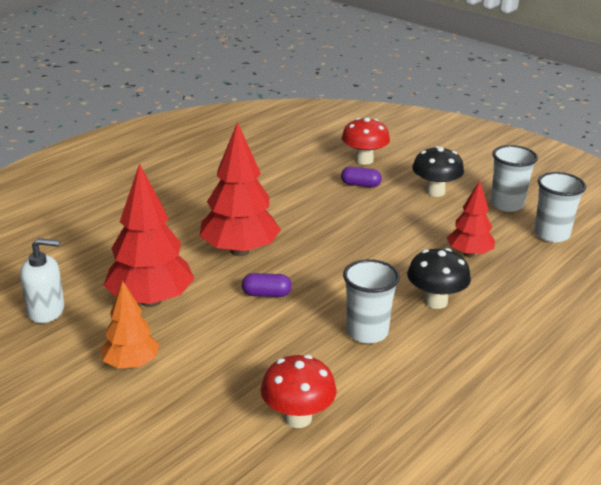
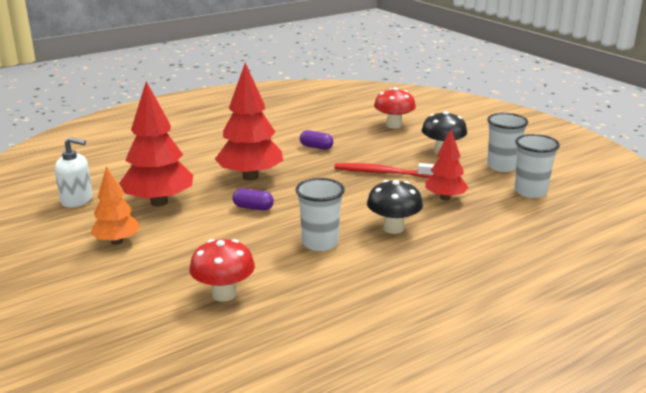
camera: 15 degrees right, 5 degrees down
(360, 185) = (379, 142): purple capsule -> purple capsule (316, 147)
(385, 228) = (382, 173): none -> red toothbrush

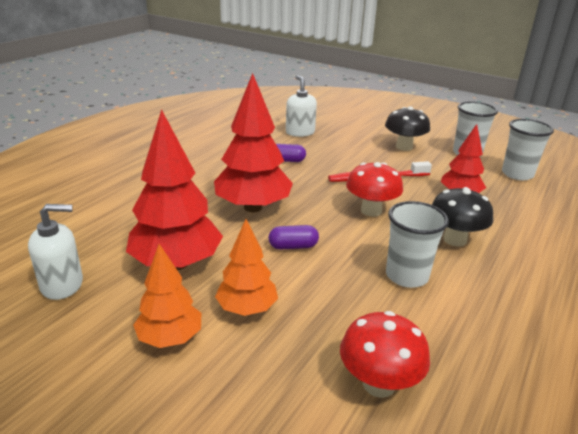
camera: 25 degrees left, 5 degrees up
(180, 237) = (247, 309): none -> orange tree
(355, 126) = (300, 132): none -> white soap dispenser
(393, 125) = (334, 127): red mushroom -> red mushroom (371, 211)

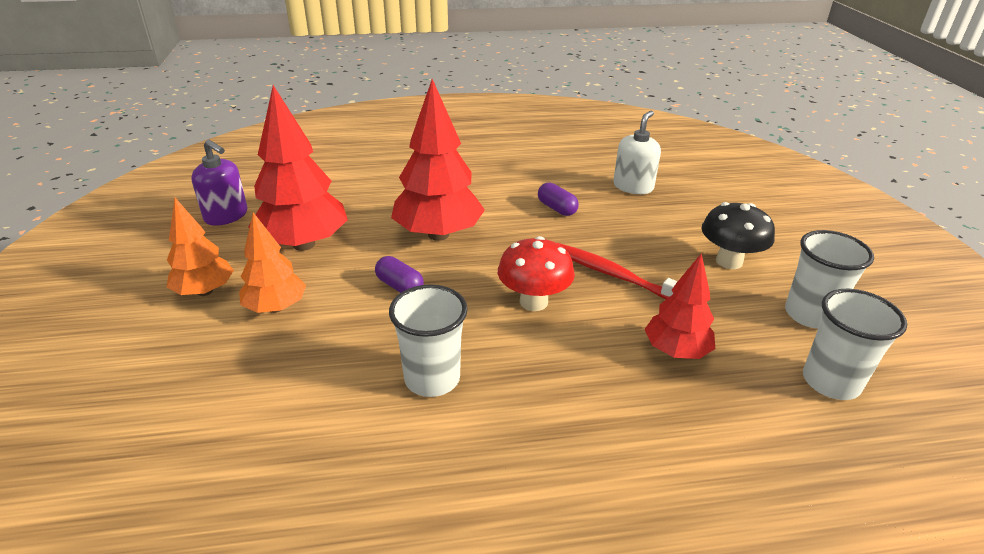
camera: 50 degrees right, 5 degrees up
(62, 285) = (226, 216): white soap dispenser -> purple soap dispenser
(379, 384) = (234, 430): red mushroom -> none
(454, 240) = (555, 386): black mushroom -> none

